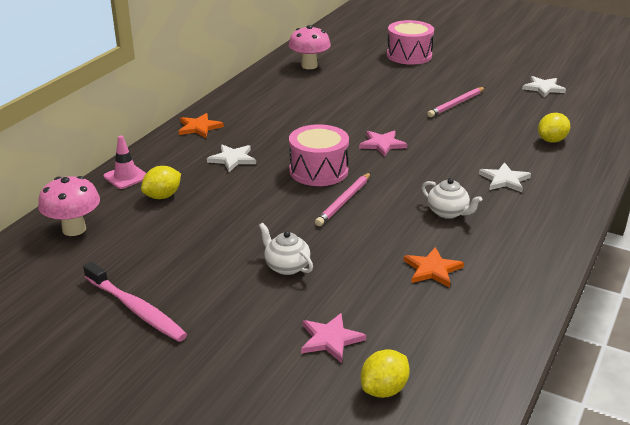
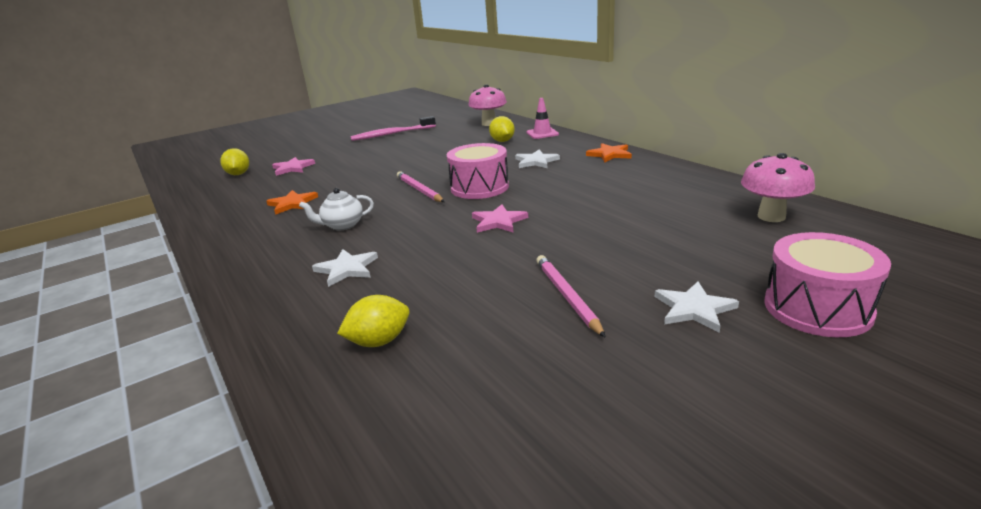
camera: 120 degrees right, 5 degrees down
(286, 266) = (371, 165): white teapot -> none
(543, 88) = (571, 429): white star -> white star (694, 309)
(551, 140) = (379, 341): yellow lemon -> yellow lemon turned 75 degrees clockwise

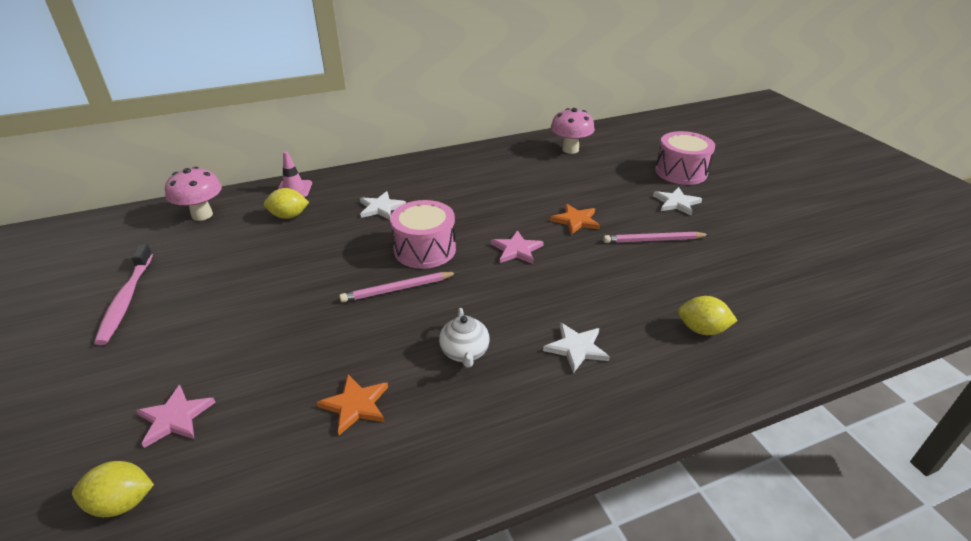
camera: 80 degrees left, 10 degrees up
(379, 341) = (702, 330): yellow lemon -> yellow lemon turned 60 degrees counterclockwise
(610, 154) = (402, 170): orange star -> orange star (576, 220)

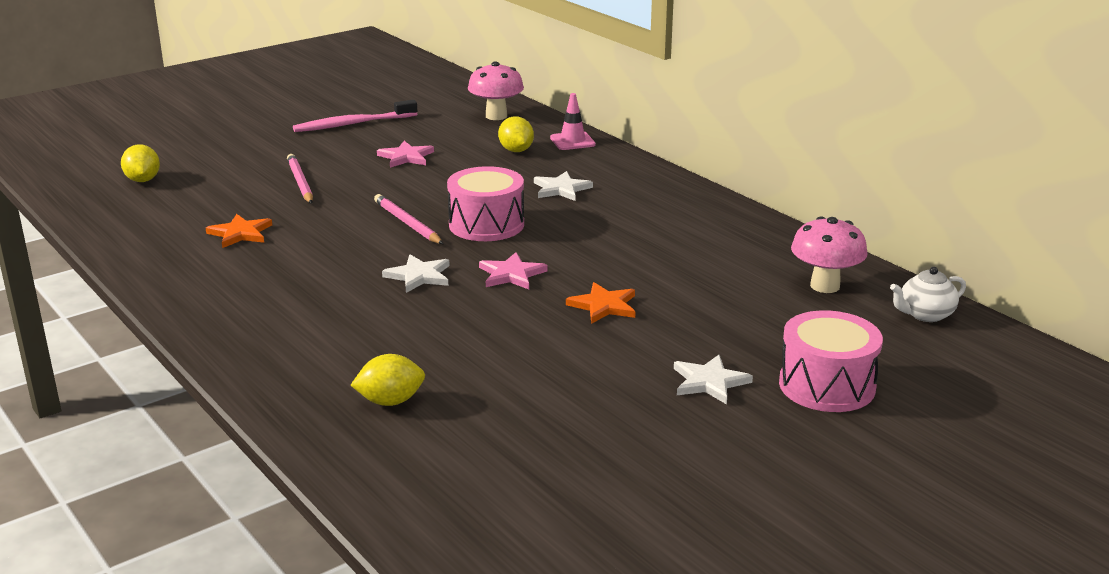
camera: 75 degrees right, 10 degrees down
(175, 418) = (220, 175): pink star -> pink star (406, 157)
(464, 352) = (316, 268): white teapot -> white teapot (925, 315)
(576, 348) = (336, 324): white star -> white star (419, 276)
(653, 240) = (584, 365): pink pencil -> pink pencil (300, 182)
(702, 330) = (390, 401): yellow lemon -> yellow lemon turned 75 degrees clockwise

